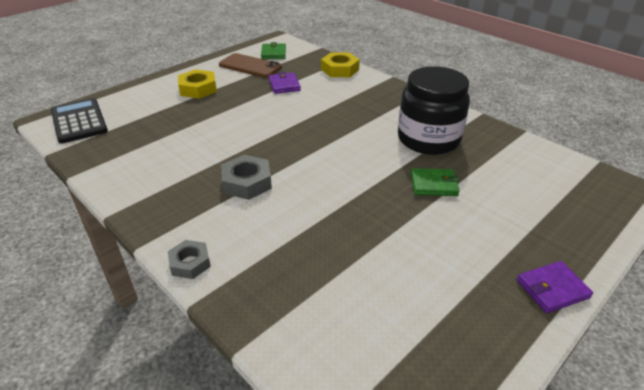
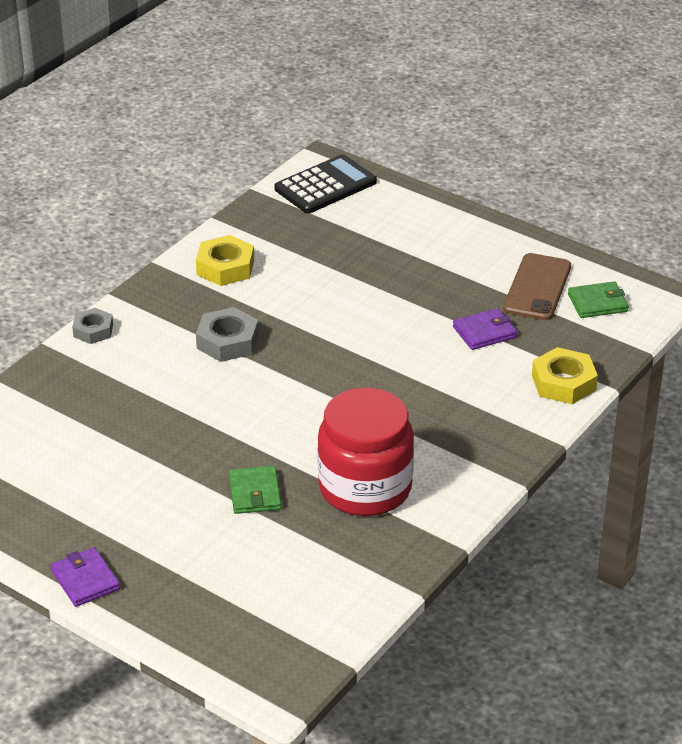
camera: 80 degrees right, 0 degrees up
(198, 89) = (442, 255): yellow nut -> yellow nut (225, 267)
(428, 139) = (365, 488): black jar -> red jar

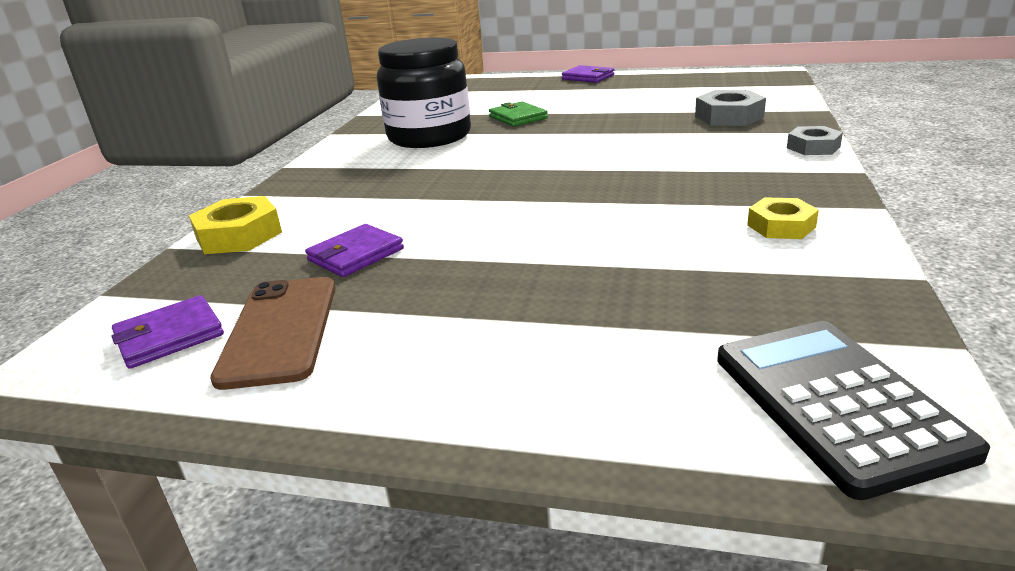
camera: 160 degrees right, 10 degrees down
(225, 267) = (781, 226): yellow nut -> yellow nut, size x0.67
(227, 341) = (664, 173): grey nut -> grey nut (729, 117)
(325, 185) = (836, 403): black calculator -> black calculator turned 135 degrees clockwise
(365, 488) = (429, 136): red jar -> black jar
(597, 303) = (169, 336): green wallet -> purple wallet

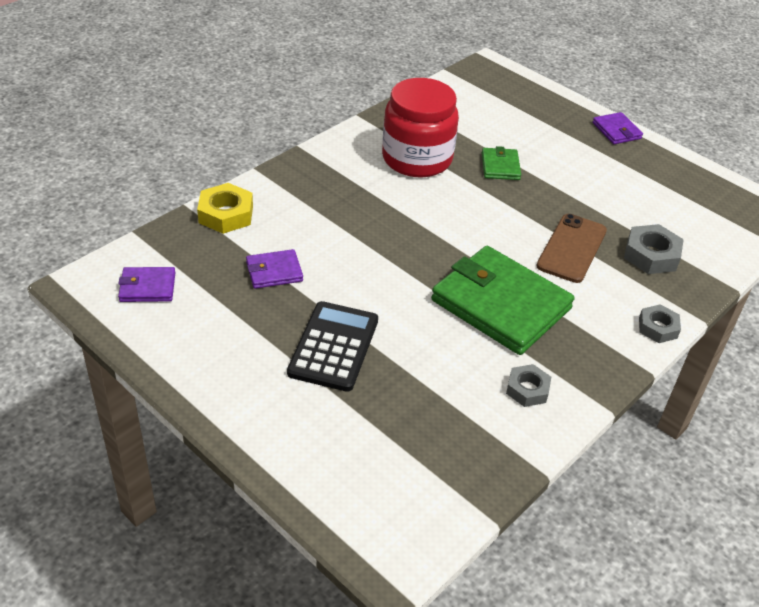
camera: 25 degrees right, 15 degrees up
(280, 330) = (198, 314): brown phone -> brown phone (571, 248)
(429, 136) = (417, 159): black jar -> red jar
(652, 185) = (501, 304): none -> green wallet
(781, 226) = (527, 389): yellow nut -> grey nut
(836, 403) = (395, 511): black calculator -> black calculator (333, 346)

